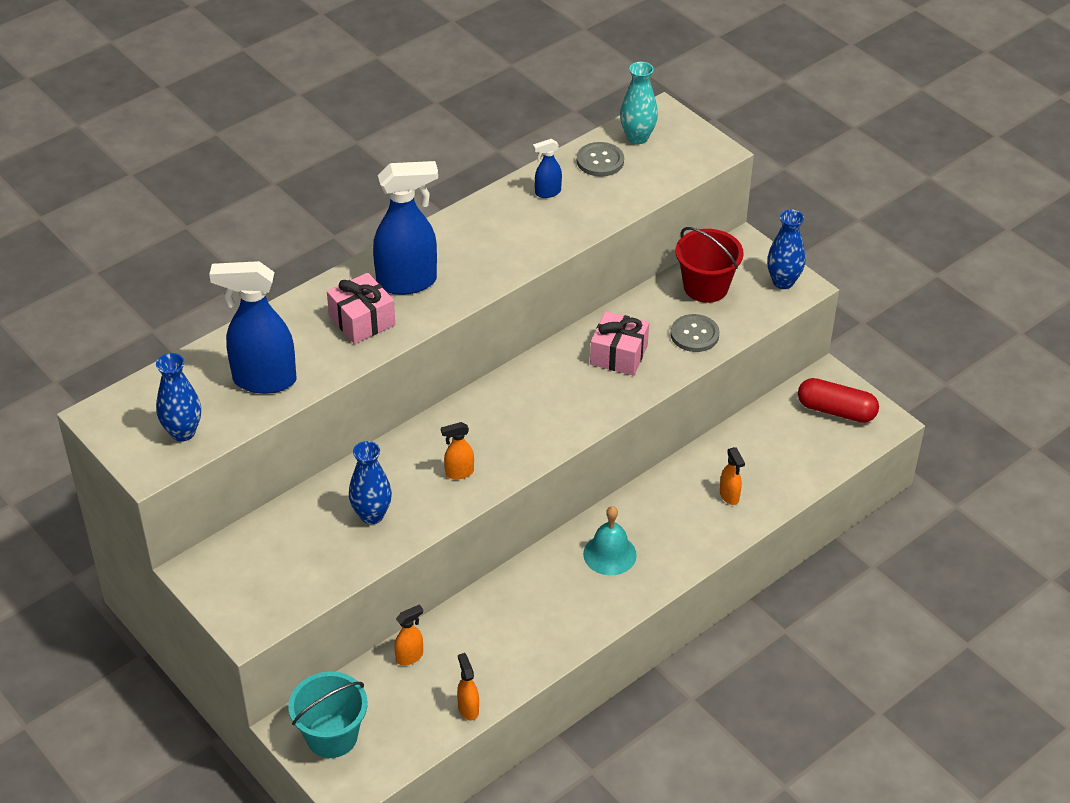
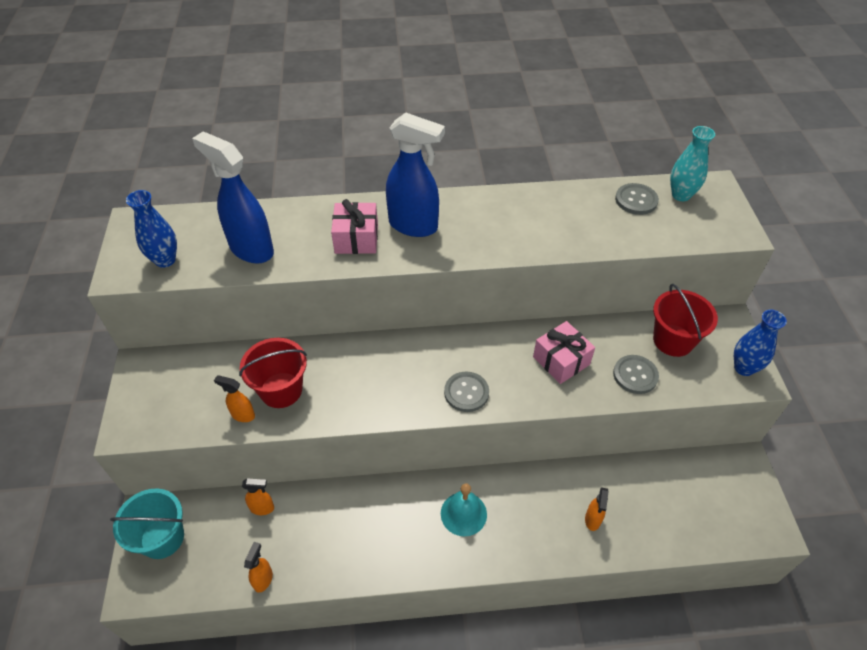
camera: 35 degrees right, 5 degrees up
(372, 515) = (281, 390): blue vase -> red bucket
(459, 473) = (367, 391): orange spray bottle -> orange spray bottle (243, 415)
(547, 192) = (574, 206): blue spray bottle -> none
(554, 426) = (466, 392): none -> grey button
(836, 410) = (734, 495): red capsule -> none

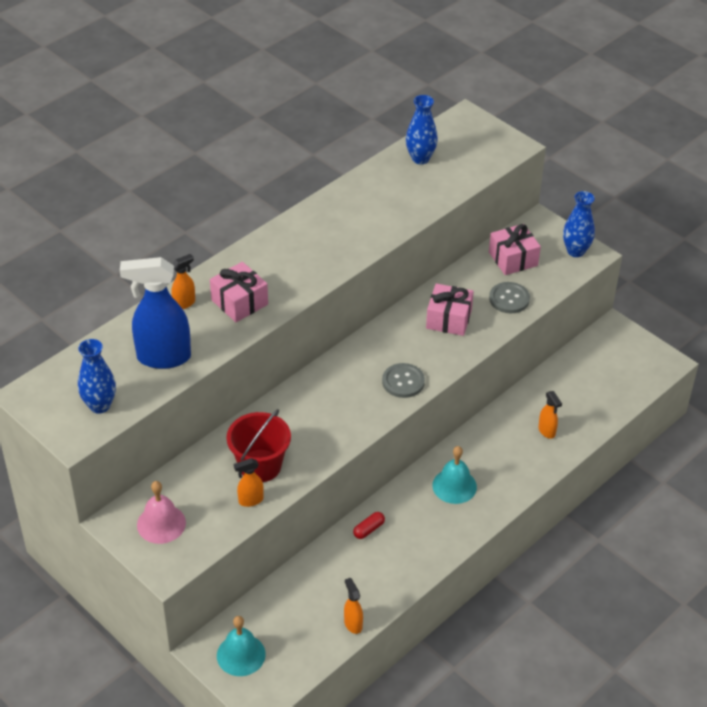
camera: 40 degrees left, 5 degrees down
(162, 538) = (241, 655): turquoise bucket -> turquoise bell
(164, 388) = (161, 524): none -> pink bell
(262, 508) = (298, 583): orange spray bottle -> orange spray bottle (184, 303)
(358, 501) = (368, 529): none -> red capsule
(414, 226) = (273, 268): blue spray bottle -> none
(636, 200) = (420, 158): grey button -> blue vase
(673, 340) = (513, 259): red bucket -> pink gift
(681, 195) = (448, 137): turquoise vase -> none

